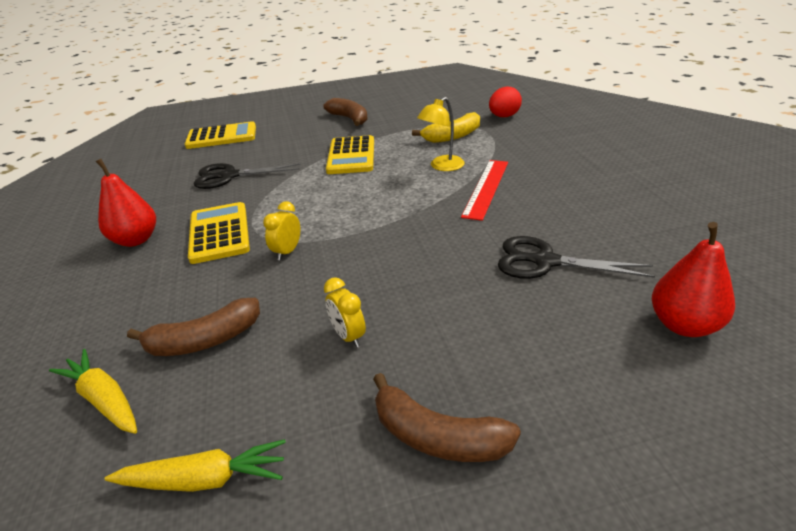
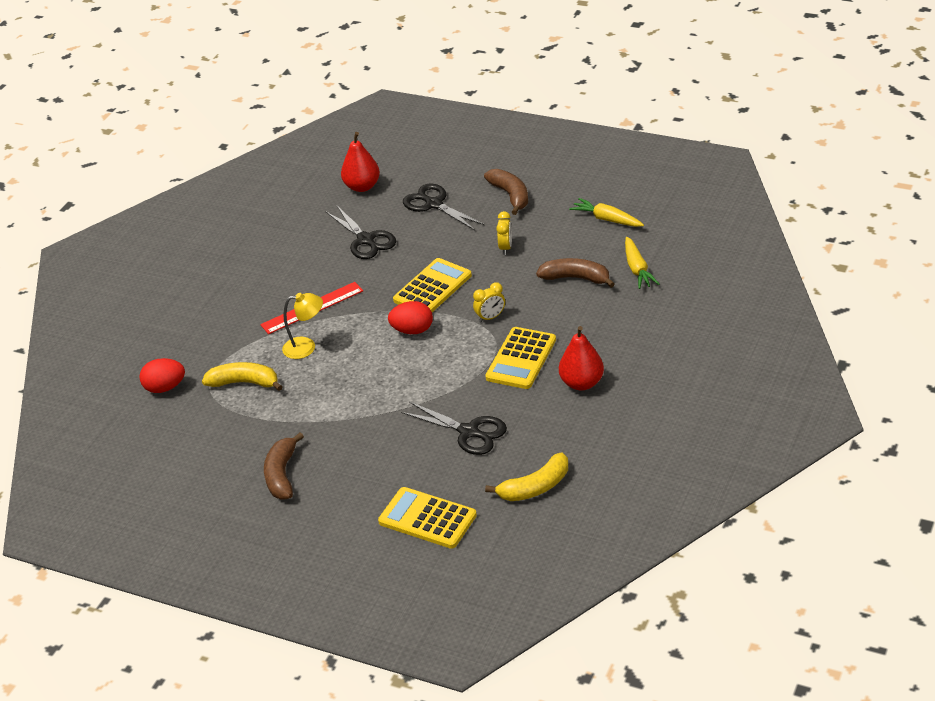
camera: 140 degrees left, 5 degrees up
(146, 171) = (535, 487): none -> yellow banana
(351, 156) = (350, 403): yellow calculator -> yellow calculator (432, 288)
(361, 211) = (412, 330): none -> red egg
(538, 351) = (434, 204): none -> black scissors

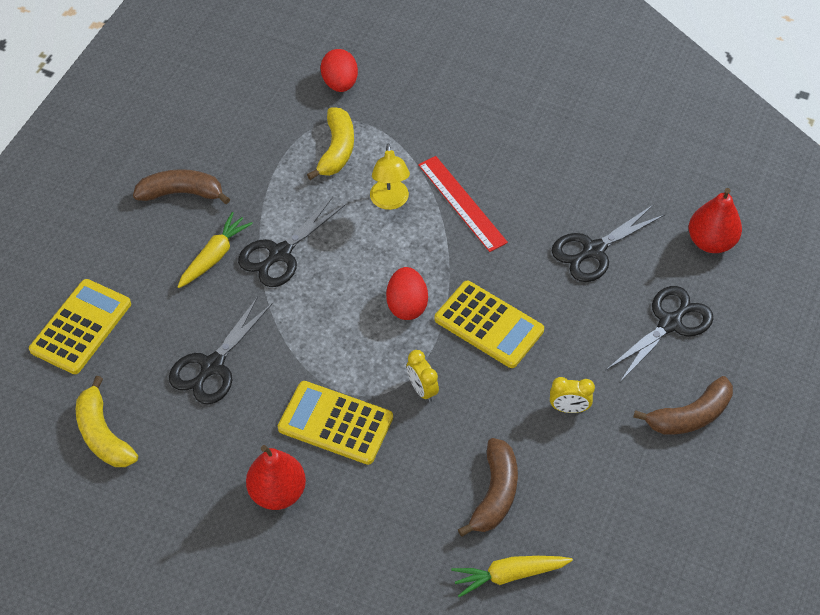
camera: 85 degrees right, 15 degrees up
(356, 405) = (280, 253): none -> black scissors
(607, 219) = (630, 540): yellow carrot -> yellow carrot (214, 256)

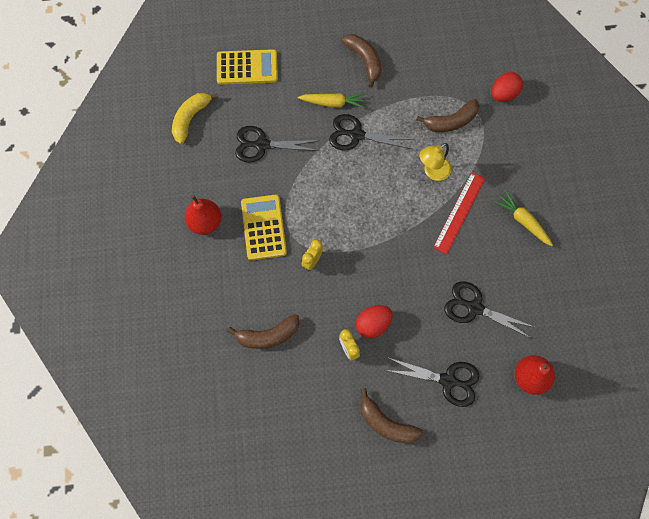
camera: 60 degrees right, 15 degrees up
(337, 150) = (451, 121): yellow banana -> brown banana
(407, 305) = (364, 222): red egg -> red egg (373, 324)
(488, 325) = (379, 274): yellow calculator -> none
(509, 575) = (222, 369): yellow carrot -> yellow carrot (523, 221)

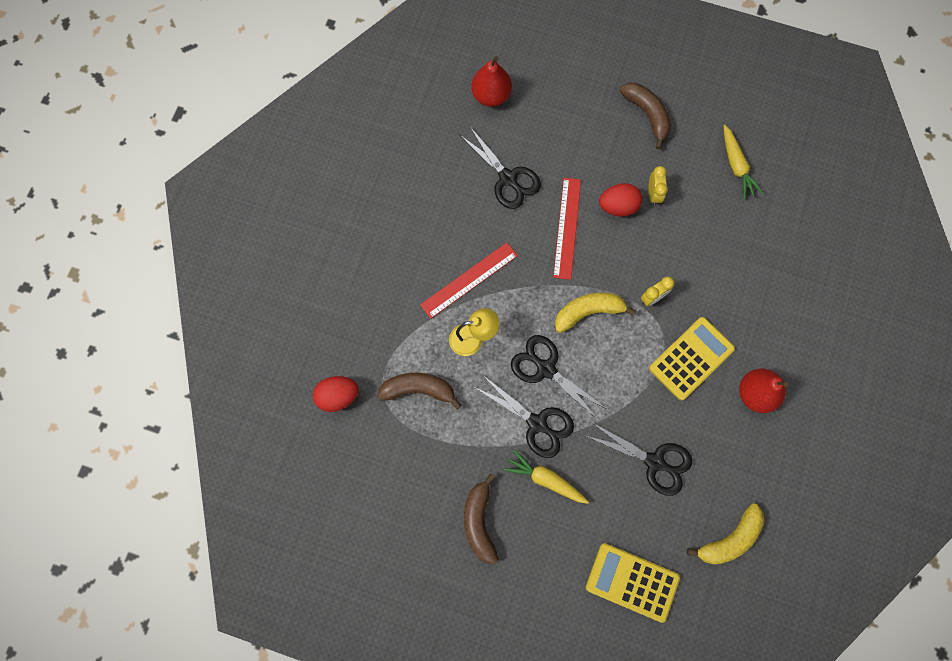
camera: 155 degrees left, 5 degrees up
(263, 227) = (691, 358): yellow calculator -> yellow calculator turned 150 degrees counterclockwise
(268, 336) = (730, 241): brown banana -> none
(357, 228) = (588, 312): none -> yellow banana
(405, 287) = (567, 228): none -> red ruler
(448, 380) = (570, 125): black scissors -> black scissors (546, 369)
(523, 221) = (407, 241): yellow carrot -> yellow carrot (736, 166)

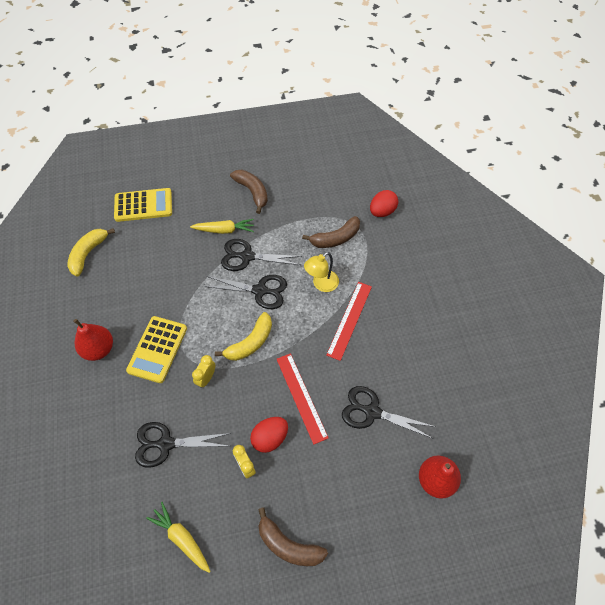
camera: 150 degrees right, 15 degrees down
(654, 462) = (156, 272): black scissors -> black scissors (166, 444)

